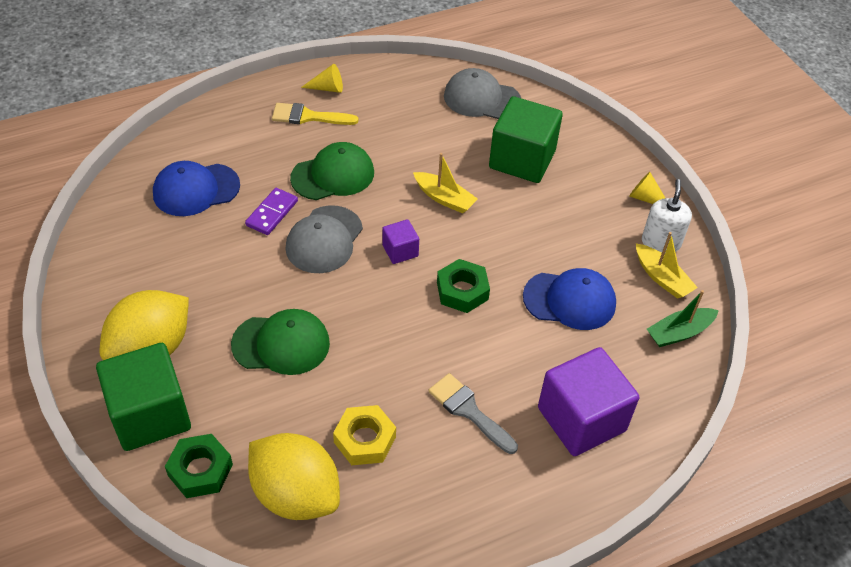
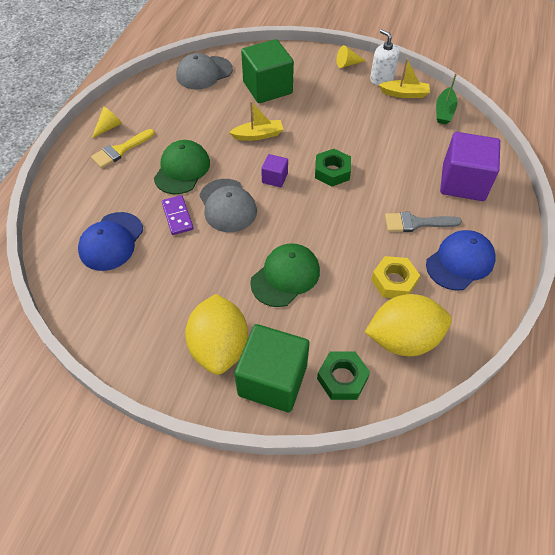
camera: 45 degrees left, 5 degrees up
(569, 300) = (383, 135): blue cap -> blue cap (460, 262)

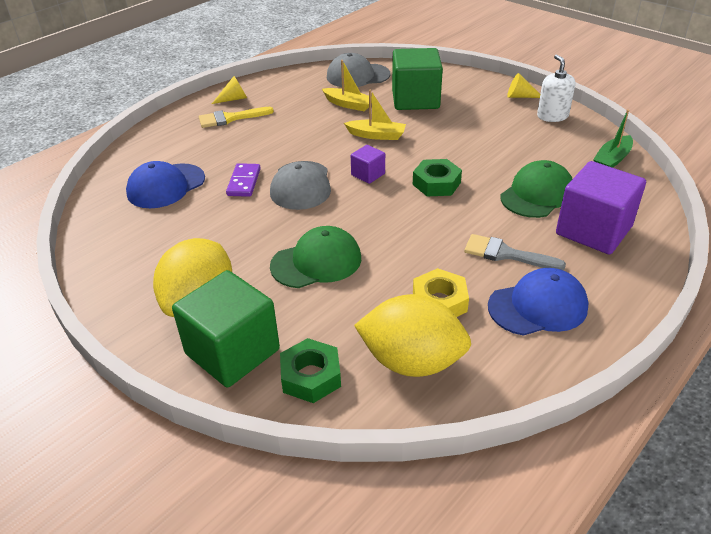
camera: 25 degrees right, 15 degrees down
(182, 169) = (277, 146): green cap -> green cap (537, 194)
(404, 94) = (571, 134): yellow boat -> yellow boat (348, 104)

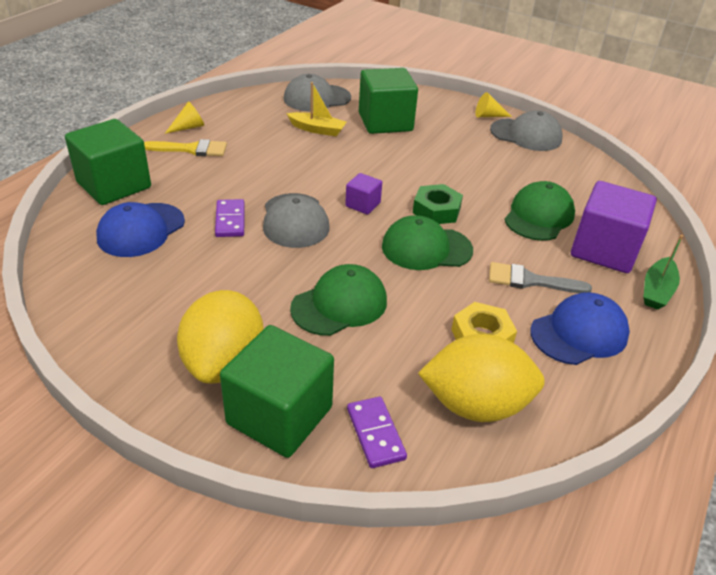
camera: 15 degrees left, 0 degrees up
(155, 147) = (114, 185): none -> green cube
(230, 118) = (191, 149): yellow brush -> yellow brush turned 150 degrees counterclockwise
(311, 376) = (375, 434): green nut -> purple domino
(376, 135) = (358, 162): yellow boat -> none
(414, 217) = (426, 248): none -> green cap
(552, 116) = (526, 135): white soap dispenser -> grey cap
(612, 160) = (596, 177): green boat -> green boat (657, 291)

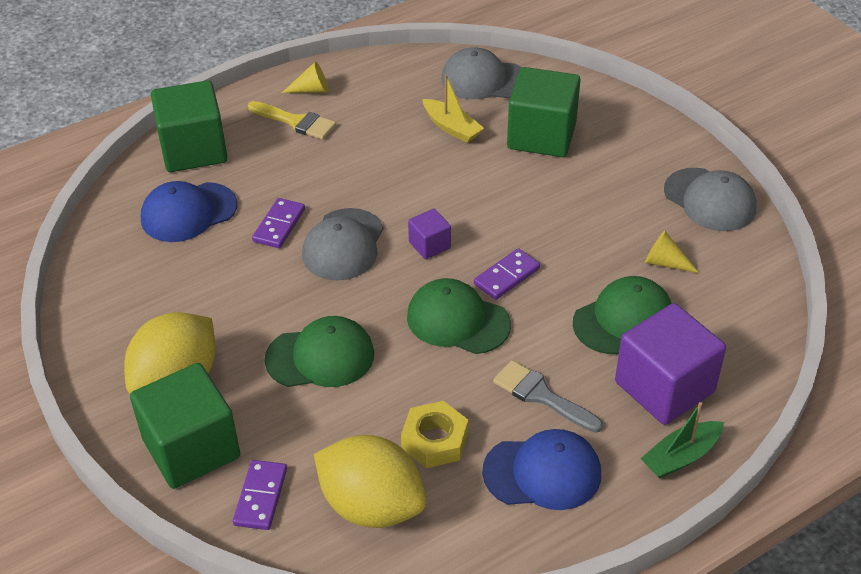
camera: 30 degrees right, 5 degrees up
(436, 210) = (507, 276): green nut -> purple domino
(488, 116) = (684, 158): yellow cone -> yellow cone (665, 263)

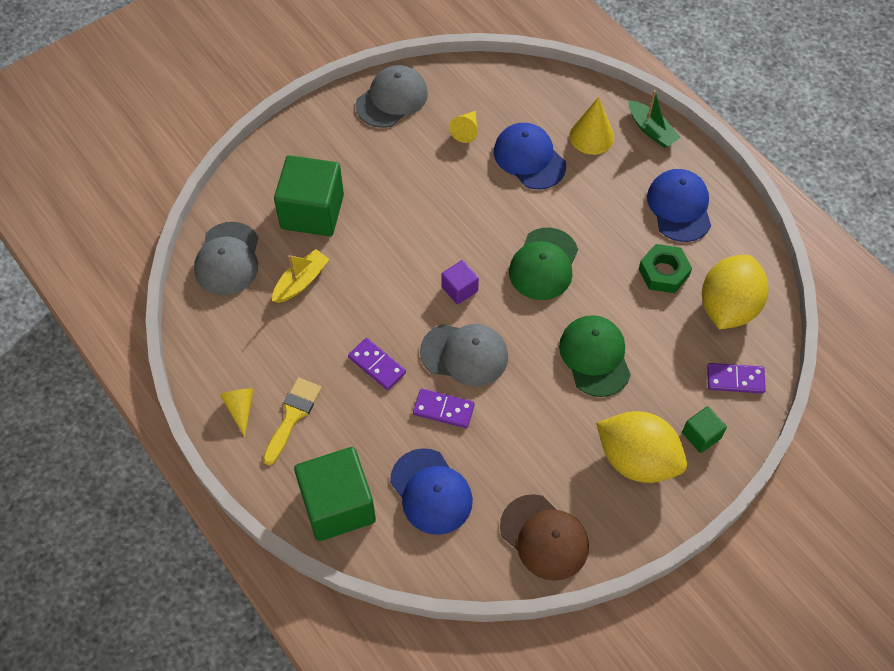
camera: 95 degrees left, 15 degrees up
(111, 294) = (544, 537): none -> brown cap
(191, 448) = (701, 435): green cube -> green cube, size x0.48
(435, 440) = (663, 272): yellow nut -> green nut
(507, 276) = (491, 233): purple domino -> purple domino (377, 365)
(541, 396) = (611, 208): grey brush -> none
(623, 319) = (529, 158): green cap -> blue cap
(664, 387) = (591, 136): purple cube -> yellow cone

